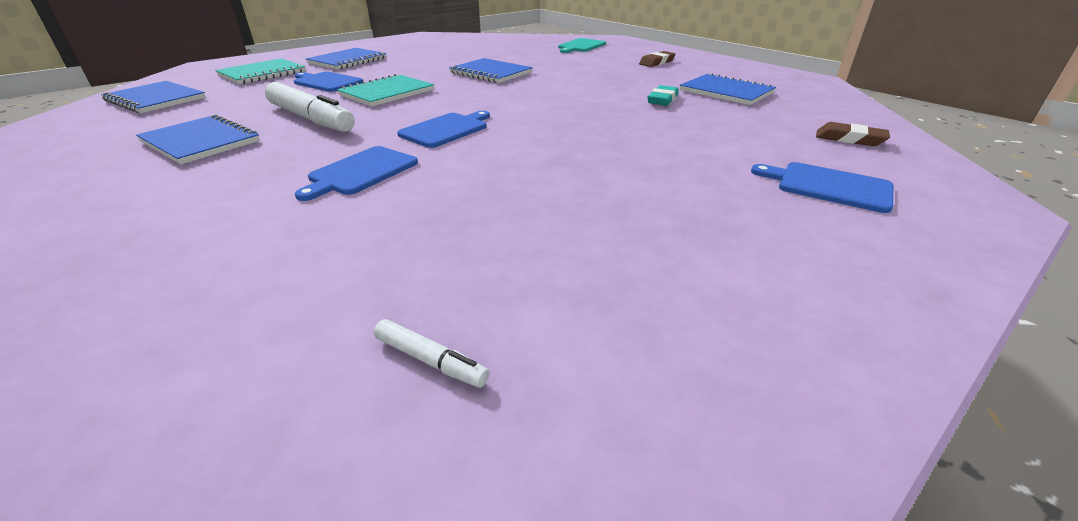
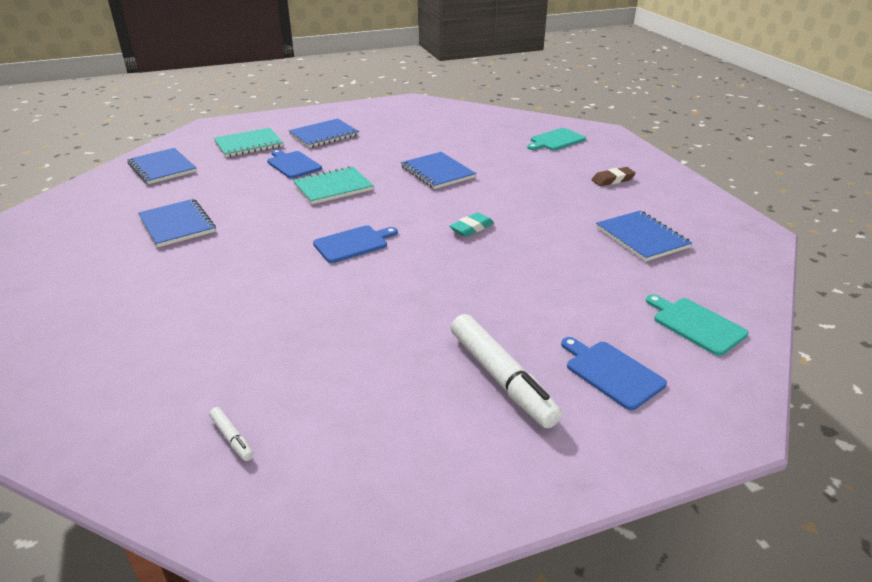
camera: 20 degrees right, 0 degrees up
(311, 119) = (260, 211): white marker -> white marker (501, 378)
(361, 172) = (268, 279): blue cutting board -> none
(662, 100) = (567, 238): turquoise eraser -> turquoise eraser (471, 228)
(849, 139) = (696, 324): brown eraser -> turquoise cutting board

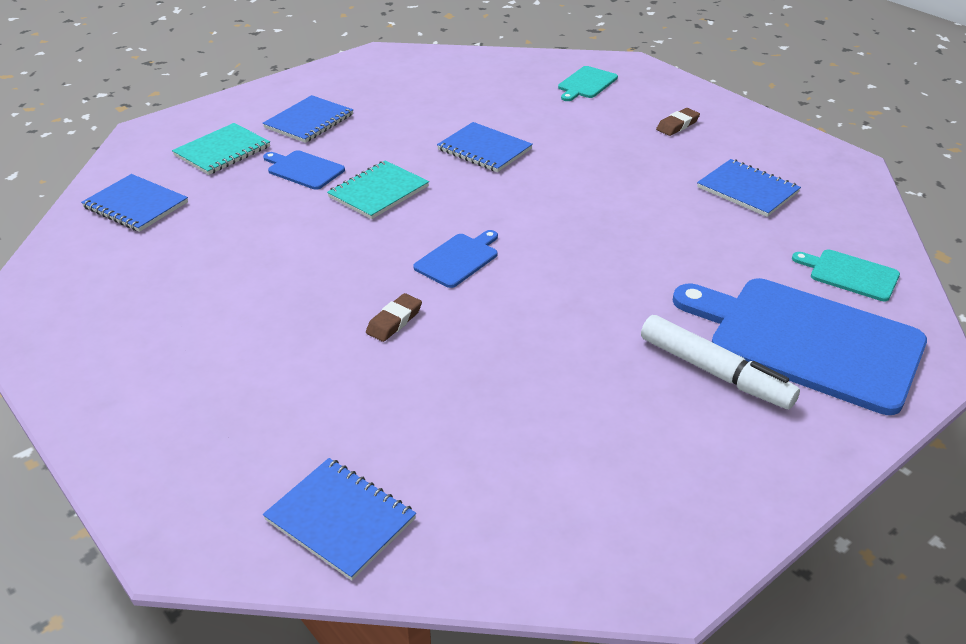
camera: 20 degrees left, 5 degrees up
(177, 225) = (228, 279): blue notebook -> blue notebook (340, 519)
(232, 438) = (505, 500): white marker -> none
(266, 277) = (394, 321): none -> brown eraser
(471, 228) = (572, 213): turquoise eraser -> none
(611, 373) = (807, 341): blue cutting board -> blue cutting board, size x2.21

